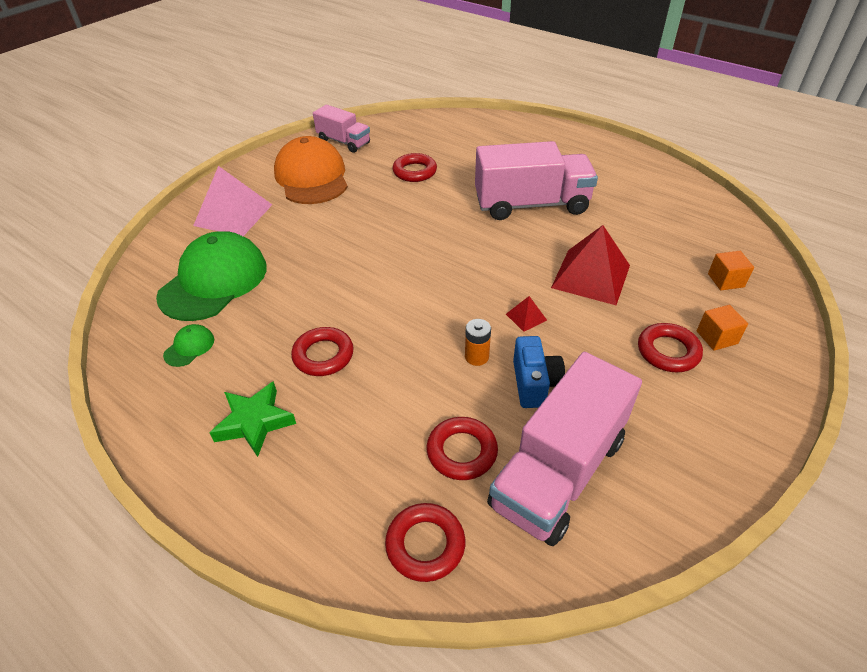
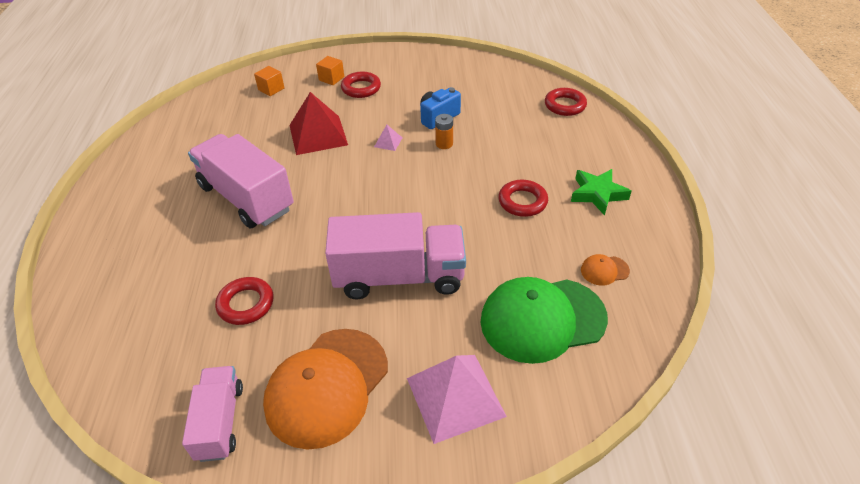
camera: 130 degrees left, 0 degrees up
(189, 347) = (604, 270): green cap -> orange cap
(462, 451) = (510, 118): red ring -> none
(526, 317) = (388, 142): red pyramid -> pink pyramid
(558, 472) = (481, 90): pink truck -> pink truck (399, 277)

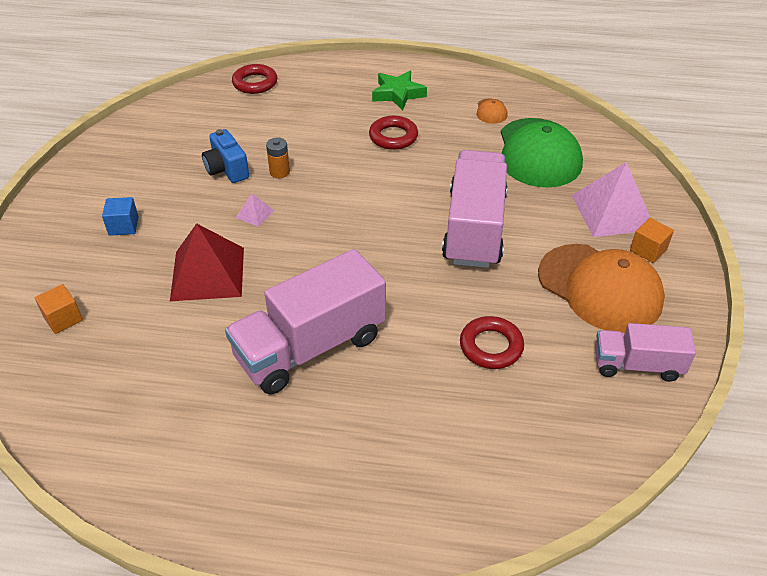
camera: 80 degrees left, 0 degrees up
(331, 78) = (79, 252): orange cube -> orange cube (648, 250)
(361, 88) = (123, 226): red ring -> blue cube

